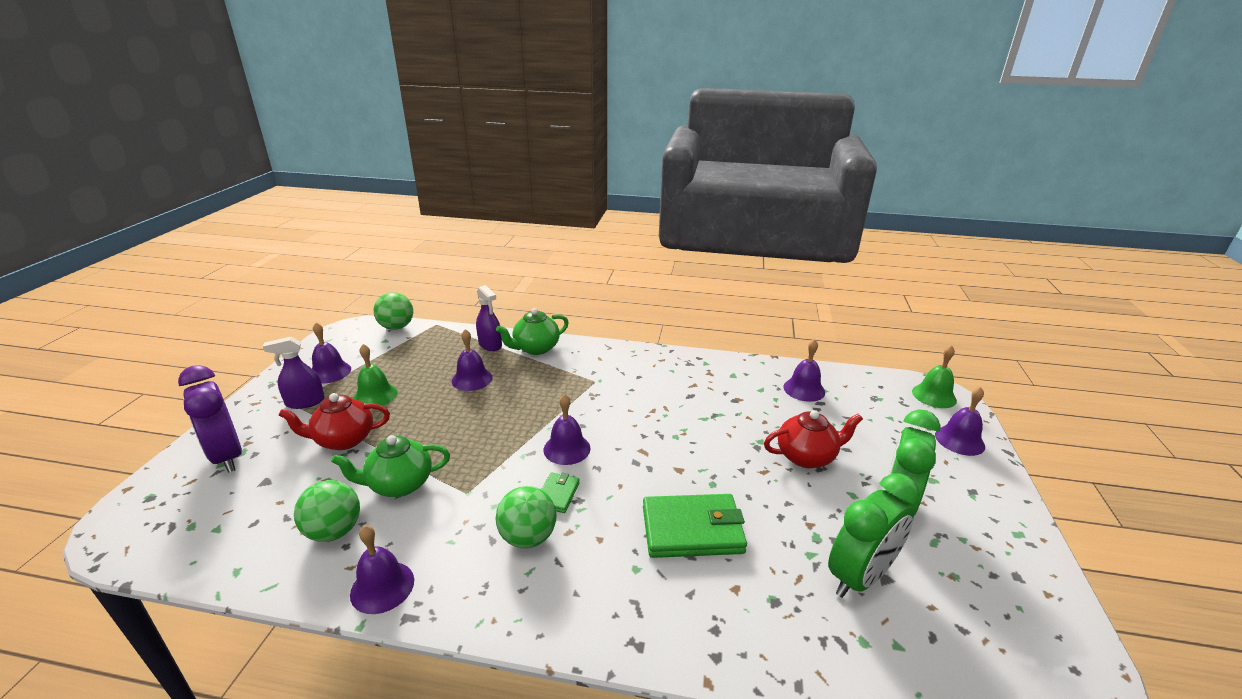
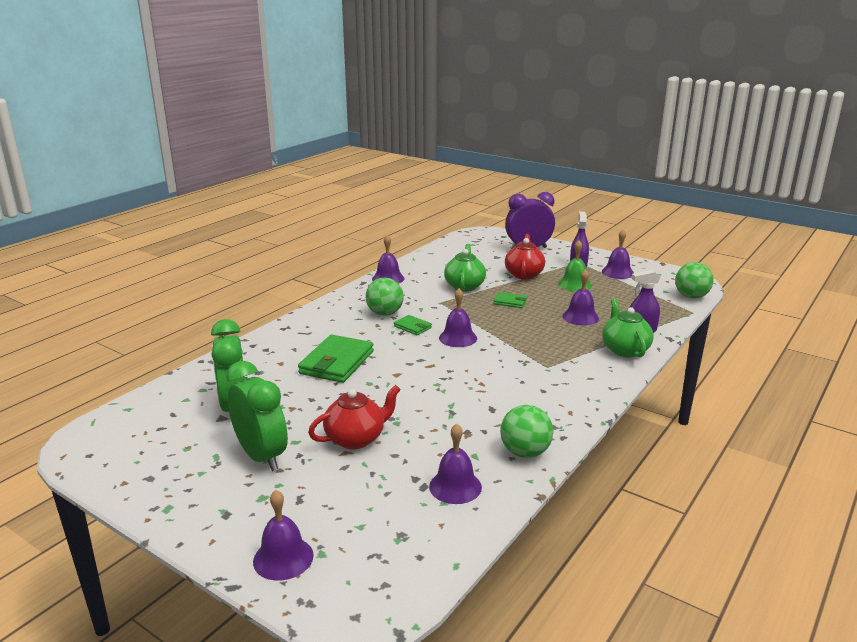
camera: 115 degrees right, 5 degrees down
(334, 531) = (439, 270): green ball -> green ball (525, 452)
(446, 432) = (510, 302): none -> green wallet
(806, 456) = (356, 439): red teapot -> red teapot turned 135 degrees counterclockwise
(934, 395) = (366, 597): green bell -> none

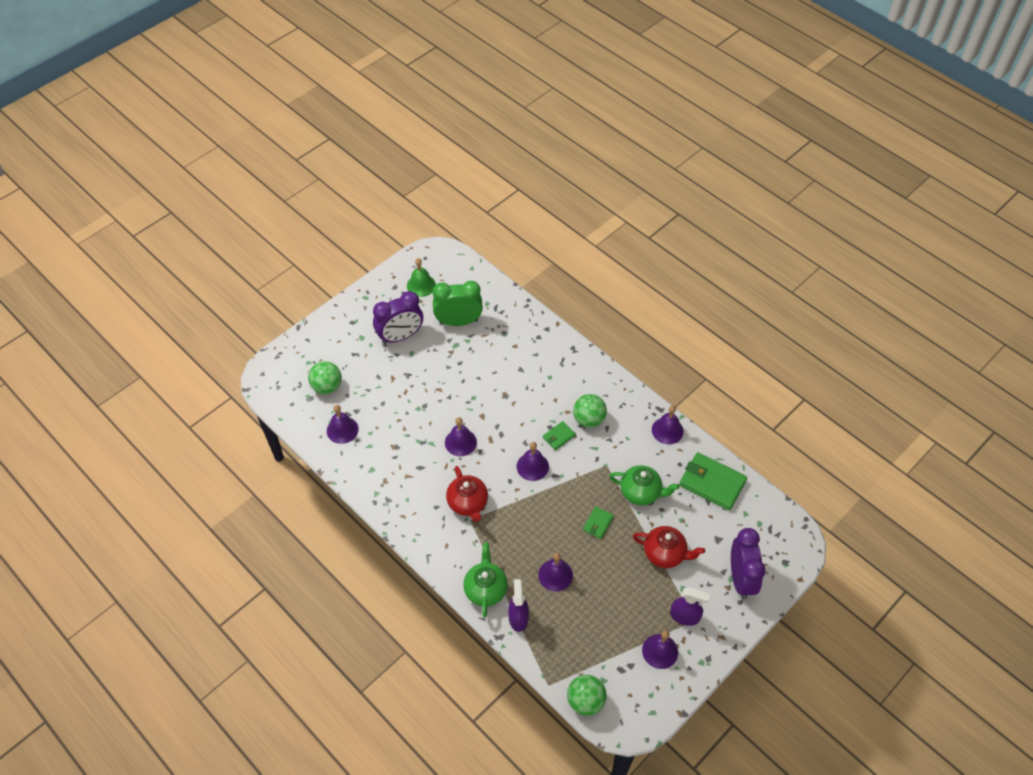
camera: 100 degrees right, 30 degrees up
(261, 456) = (400, 336): green clock -> purple clock
(283, 558) = (310, 346): purple bell -> purple bell (460, 442)
(336, 362) = (508, 380): green wallet -> green wallet (712, 483)
(356, 439) = (405, 384): red teapot -> red teapot (468, 503)
(525, 452) = (364, 475): green ball -> green ball (327, 386)
(574, 284) = (632, 595): green bell -> green bell (421, 285)
(624, 350) = (485, 589): green teapot -> green teapot turned 90 degrees counterclockwise

